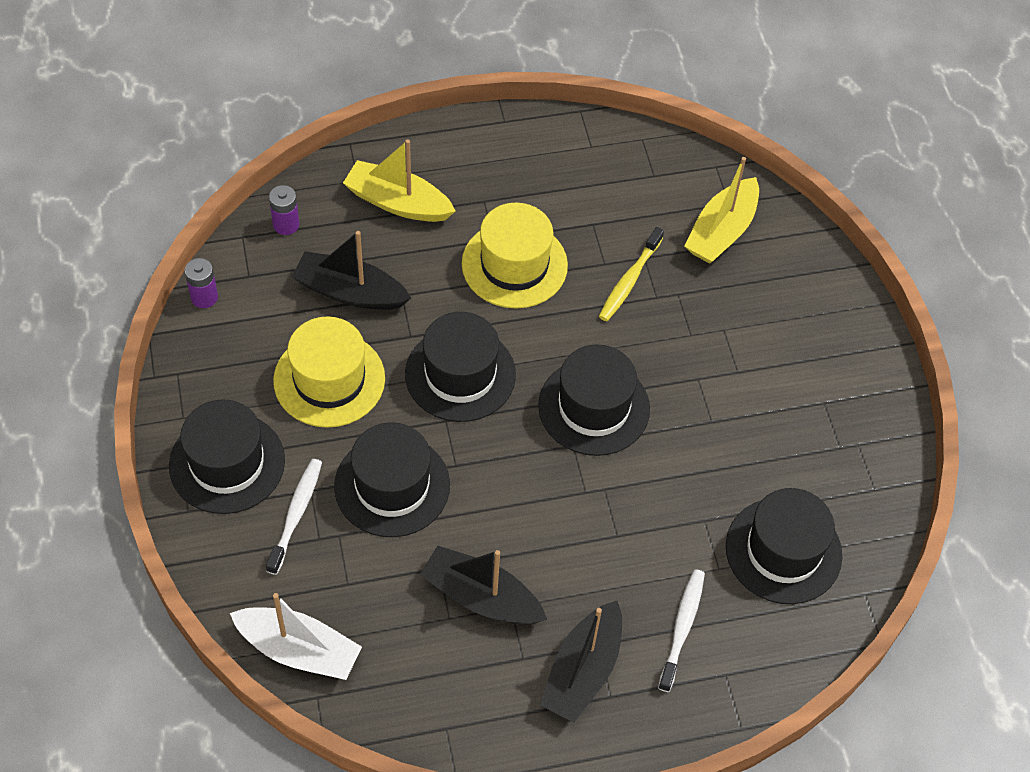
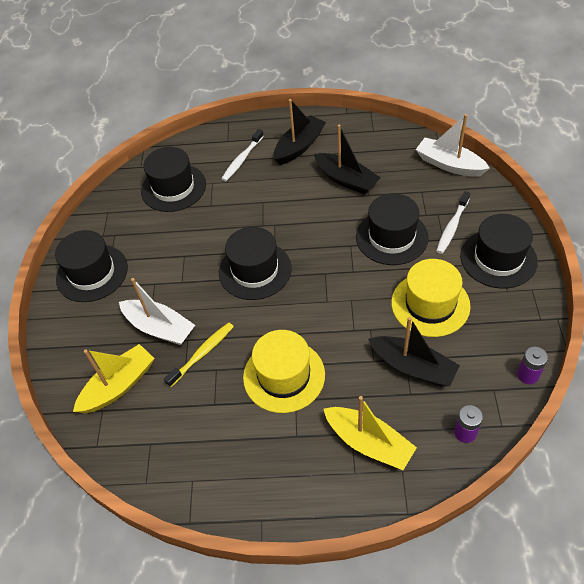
camera: 160 degrees left, 5 degrees down
(460, 374) = (339, 299): black hat -> black hat (92, 273)
(701, 308) = (159, 328): none -> white boat

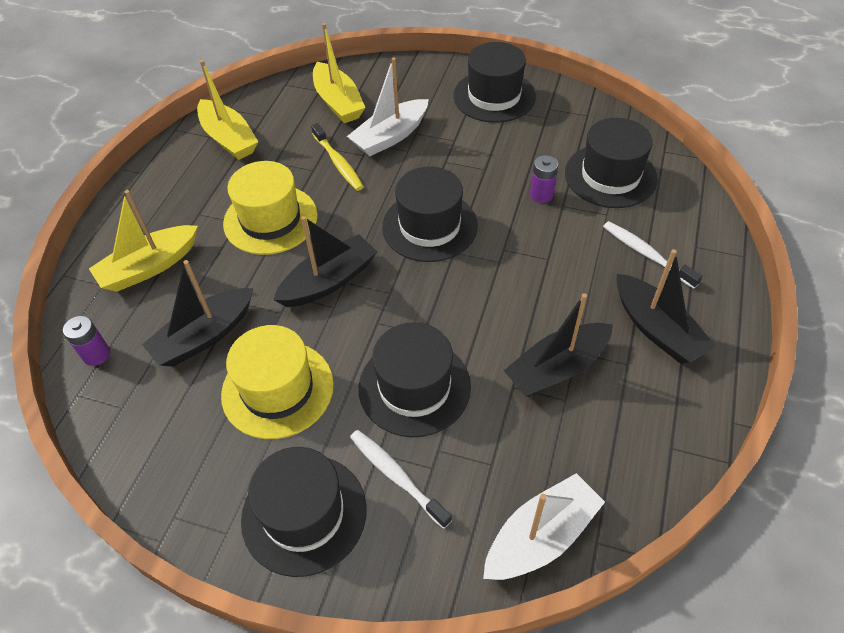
camera: 105 degrees right, 0 degrees up
(192, 459) = (229, 139): none -> yellow boat
(330, 311) = (329, 281): none -> black boat
(527, 375) = (112, 454): purple battery -> purple battery (541, 195)

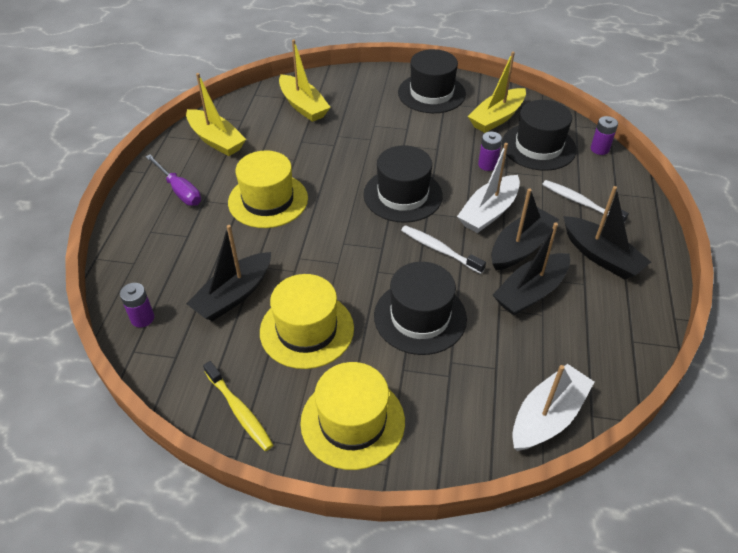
camera: 10 degrees left, 5 degrees down
(149, 267) = (172, 245): yellow boat -> yellow boat (497, 118)
(173, 199) = (179, 190): none -> purple screwdriver
(304, 513) = (352, 421): black hat -> yellow hat
(329, 281) = (329, 243): black boat -> black boat (520, 247)
(338, 162) = (314, 152): yellow toothbrush -> yellow toothbrush (239, 410)
(390, 136) = (353, 129): white boat -> white boat (489, 212)
(397, 477) = (422, 385): white toothbrush -> white toothbrush (440, 250)
(687, 185) = (599, 149): none -> purple battery

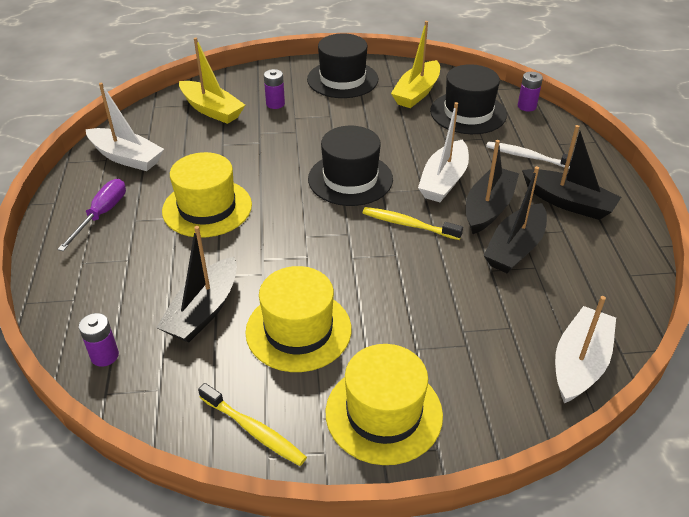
camera: 15 degrees left, 5 degrees down
(179, 190) = (102, 215): purple screwdriver -> purple screwdriver turned 105 degrees counterclockwise
(216, 140) = (126, 157): yellow boat -> white boat
(420, 317) = (414, 293): black hat -> none
(440, 250) = (409, 225): white toothbrush -> yellow toothbrush
(487, 165) = (425, 137): purple battery -> purple battery (275, 104)

